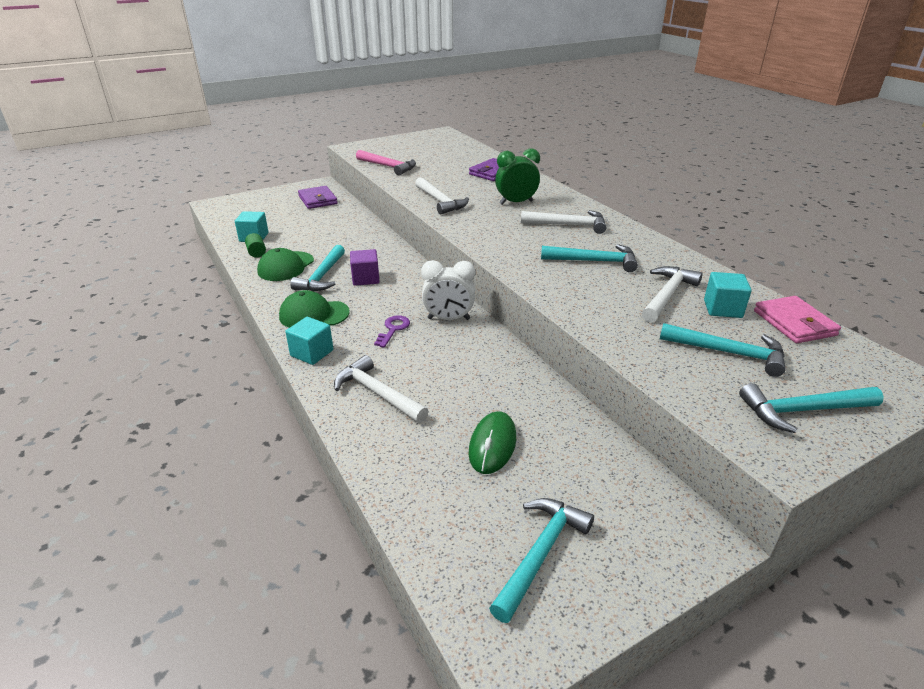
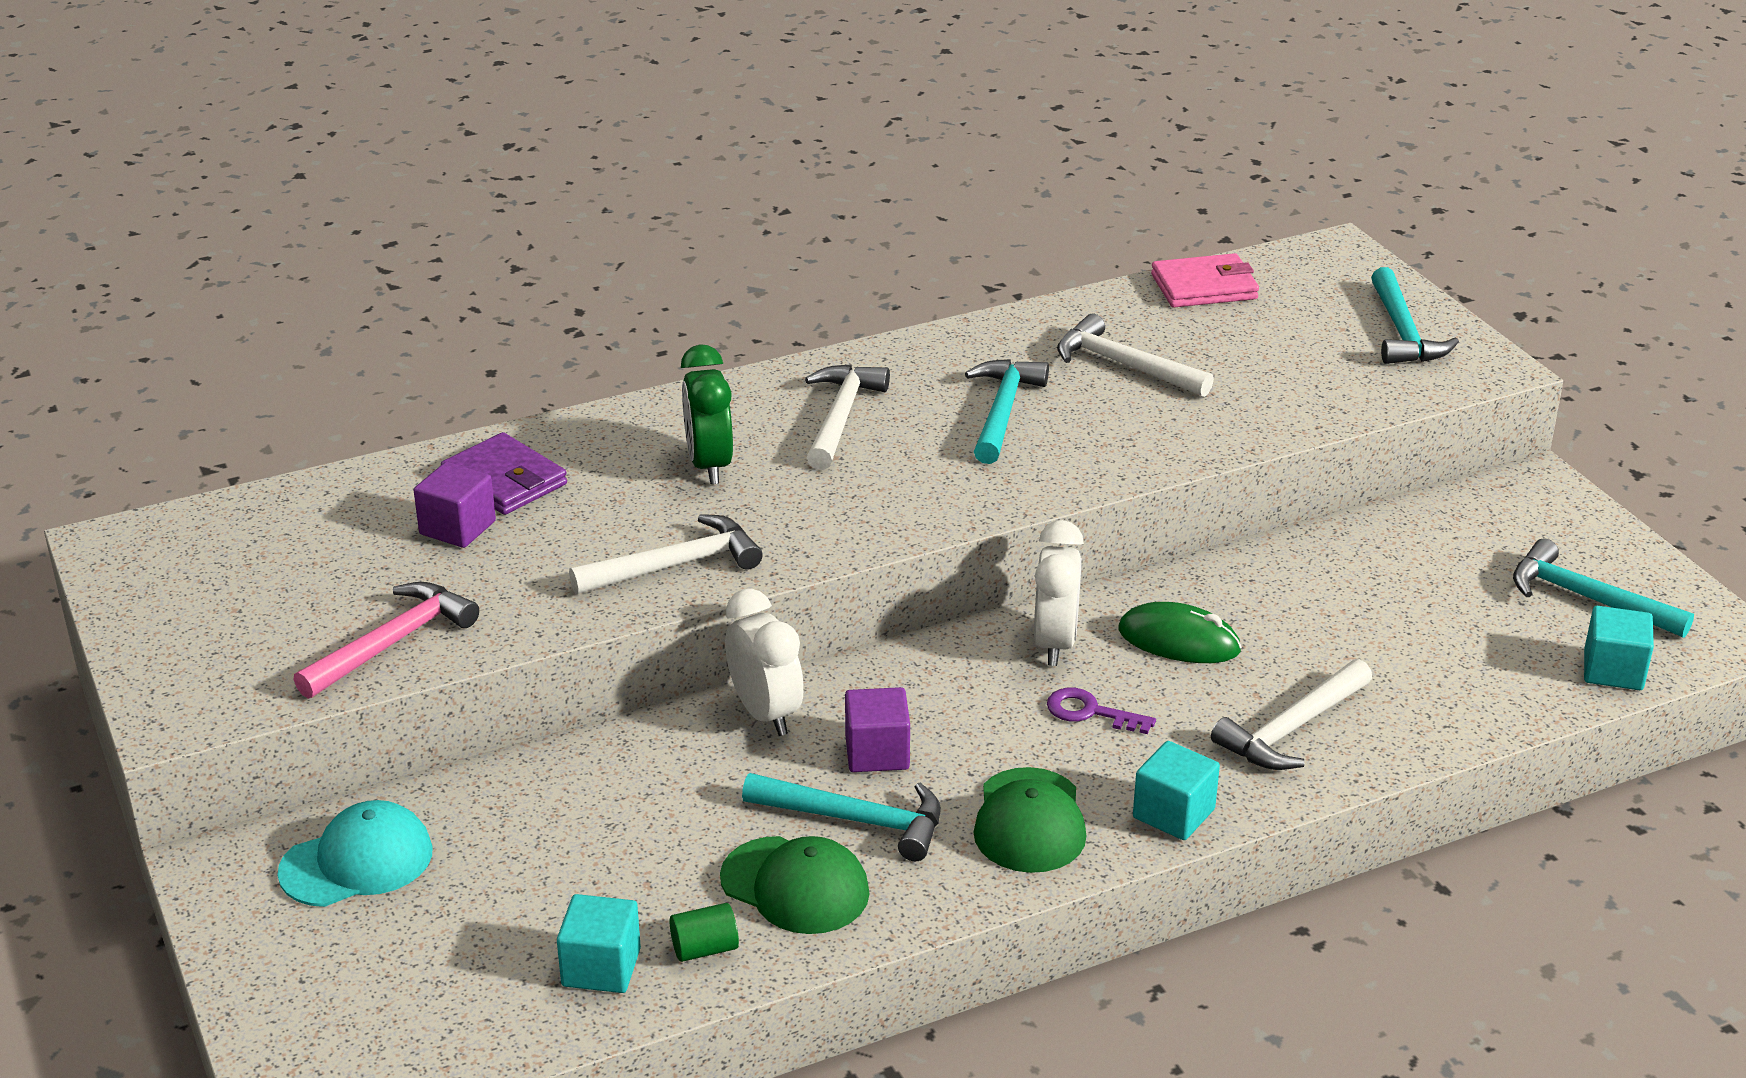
camera: 85 degrees left, 0 degrees up
(317, 200) = (357, 862): purple wallet -> turquoise cap
(392, 255) = (765, 714): none -> white clock
(459, 169) = (457, 528): none -> purple cube
(492, 445) = (1403, 619): green mouse -> green mouse (1179, 640)
(722, 309) = (1165, 330): turquoise cube -> turquoise cube (1613, 670)
(728, 353) = (1283, 351): turquoise hammer -> none

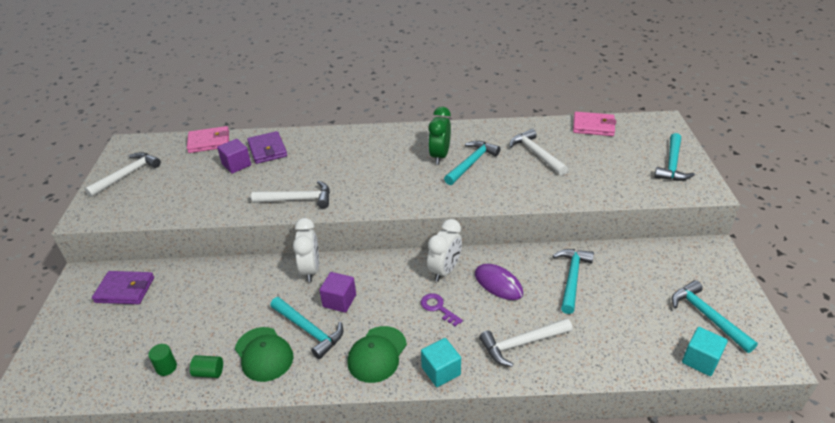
camera: 25 degrees right, 5 degrees up
(335, 494) = (209, 142): none -> pink wallet
(357, 862) = (125, 290): turquoise cap -> purple wallet
(392, 643) = (176, 206): pink hammer -> none
(601, 967) = (166, 367): turquoise cube -> green cylinder
(709, 465) = (343, 160): green clock -> green clock (440, 156)
(840, 417) = (406, 151): white hammer -> white hammer (127, 175)
(1179, 640) = (498, 284): green mouse -> purple mouse
(1312, 595) = (572, 278): none -> turquoise hammer

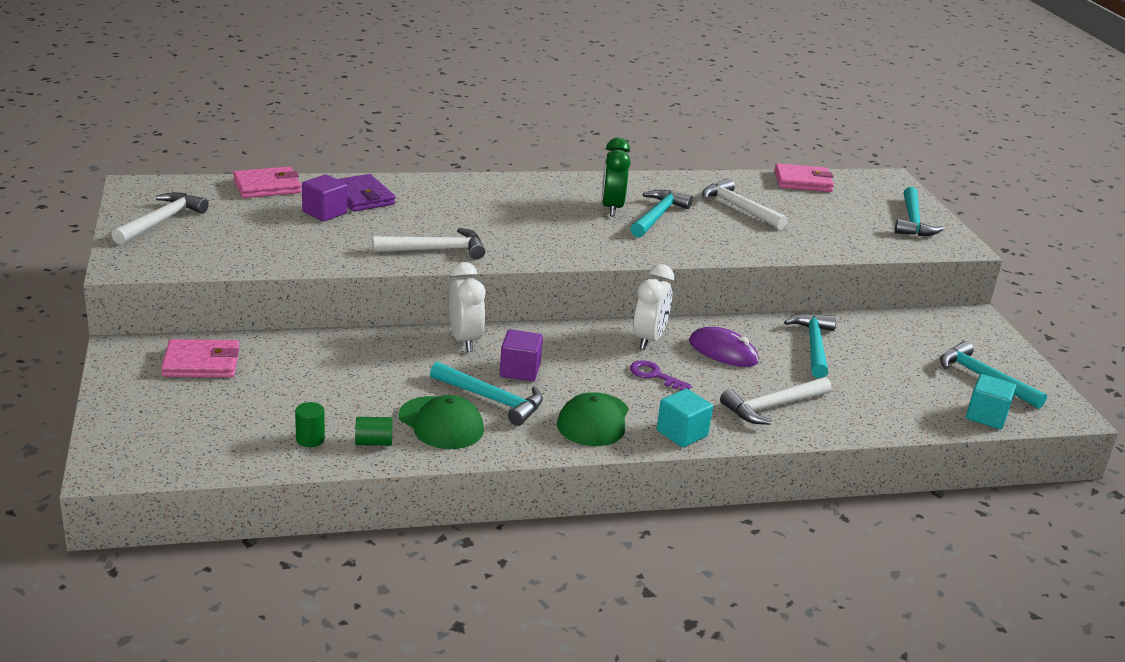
camera: 15 degrees left, 10 degrees down
(125, 290) = (201, 363): purple wallet -> pink wallet

